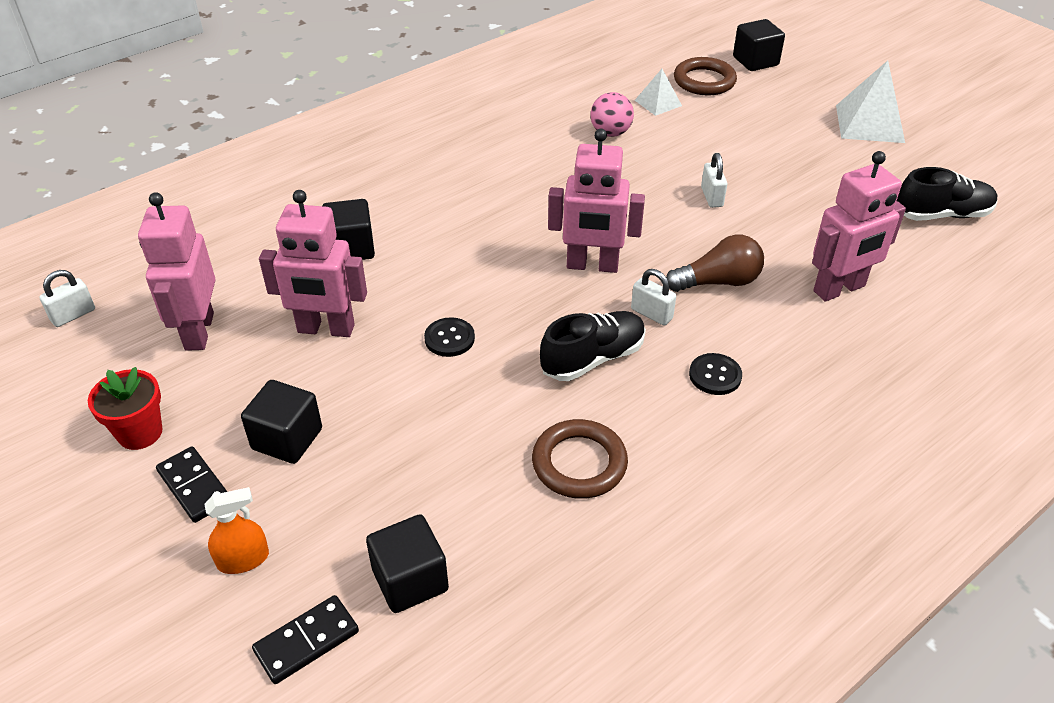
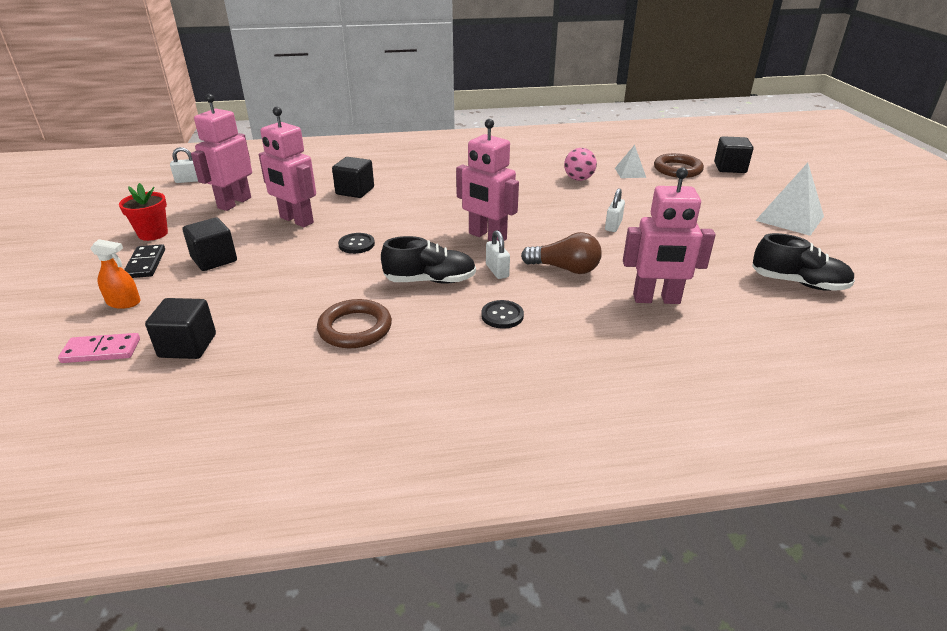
camera: 30 degrees right, 10 degrees down
(307, 641) = (101, 351): black domino -> pink domino

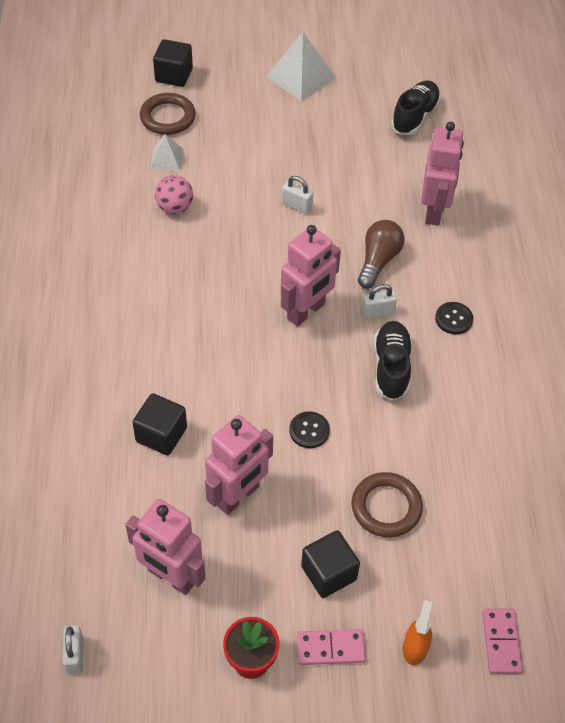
camera: 85 degrees left, 20 degrees up
(145, 264) = (330, 648): black domino -> pink domino
(188, 346) = (494, 565): black cube -> none
(355, 328) = (469, 429): brown ring -> brown ring (386, 507)

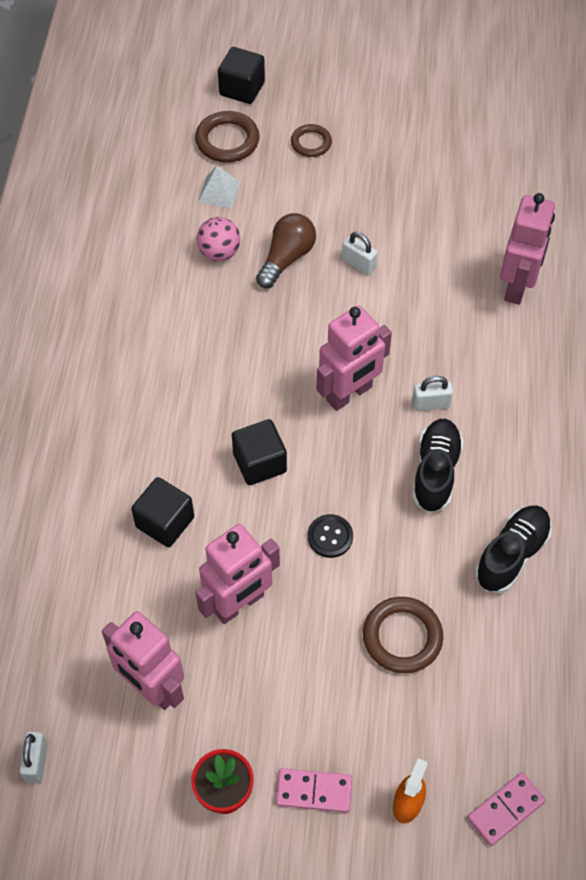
camera: 10 degrees right, 5 degrees up
(240, 113) = (311, 143): none -> brown ring
(300, 77) = (388, 103): white pyramid -> none
(328, 573) = (325, 705): black cube -> black cube (259, 463)
(378, 261) = (442, 341): brown light bulb -> brown light bulb (287, 258)
(414, 117) = (514, 166): black shoe -> black shoe (511, 555)
(454, 319) = (517, 421): black button -> none
(501, 642) = (506, 810): pink domino -> pink domino turned 45 degrees clockwise

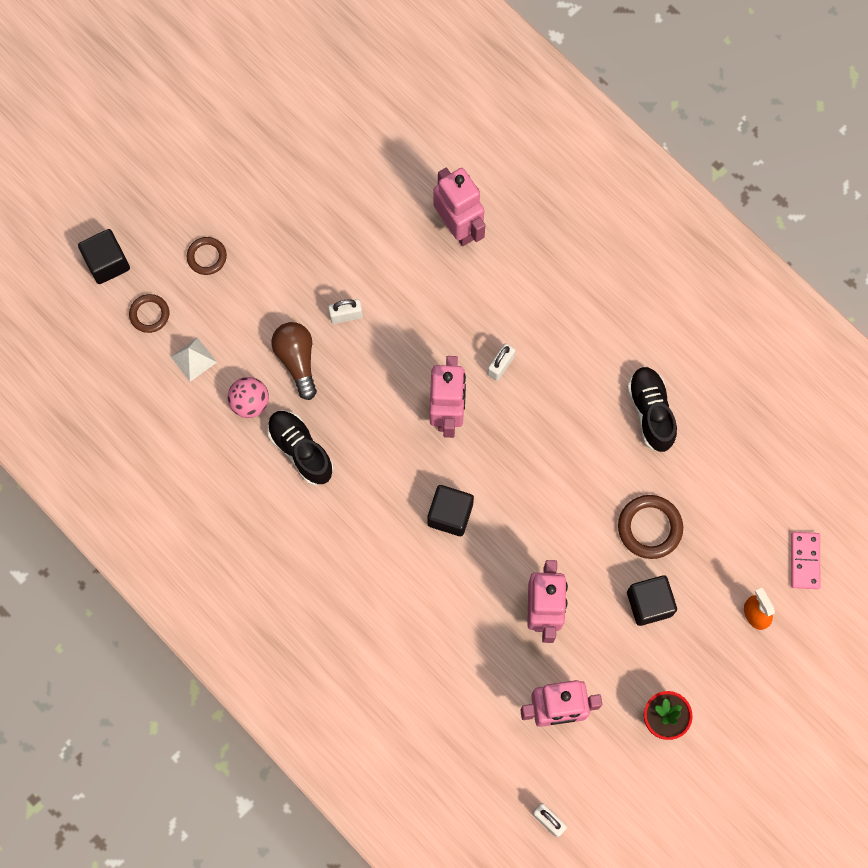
camera: 50 degrees left, 15 degrees up
(165, 522) = (443, 612): black cube -> black cube (649, 603)
(227, 140) = (149, 314): brown ring -> brown ring, size x0.64
(314, 791) = (704, 664): pink domino -> none
(330, 537) = (543, 514): black button -> none
(435, 472) = (553, 407): black shoe -> black shoe (301, 450)

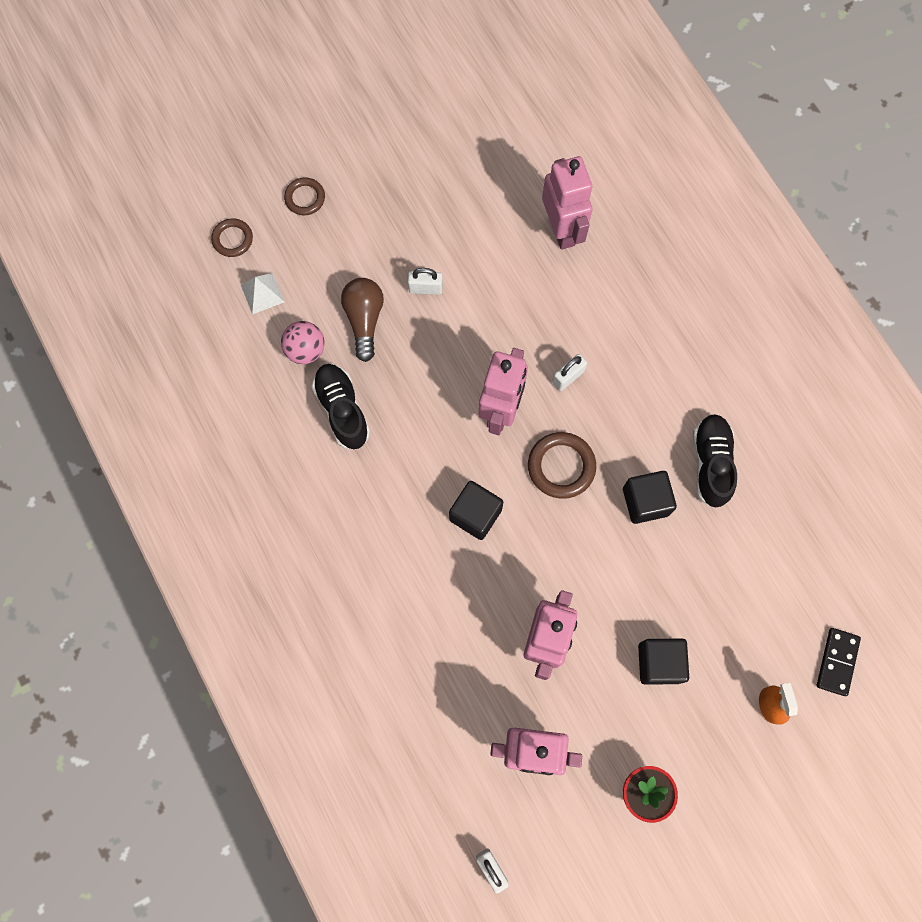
camera: 15 degrees right, 0 degrees up
(107, 263) = (207, 180): black cube -> black cube (645, 501)
(649, 528) = (679, 583): brown ring -> brown ring (561, 466)
(805, 561) = (837, 662): pink domino -> black domino

